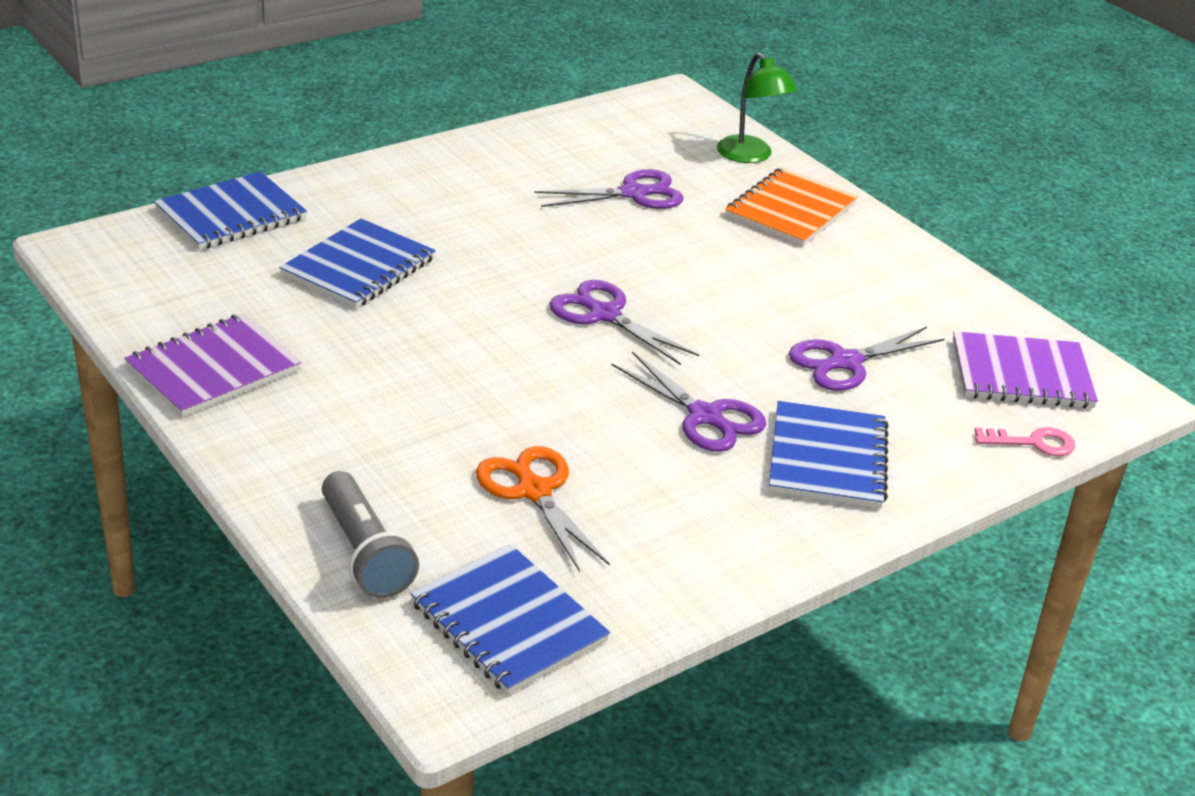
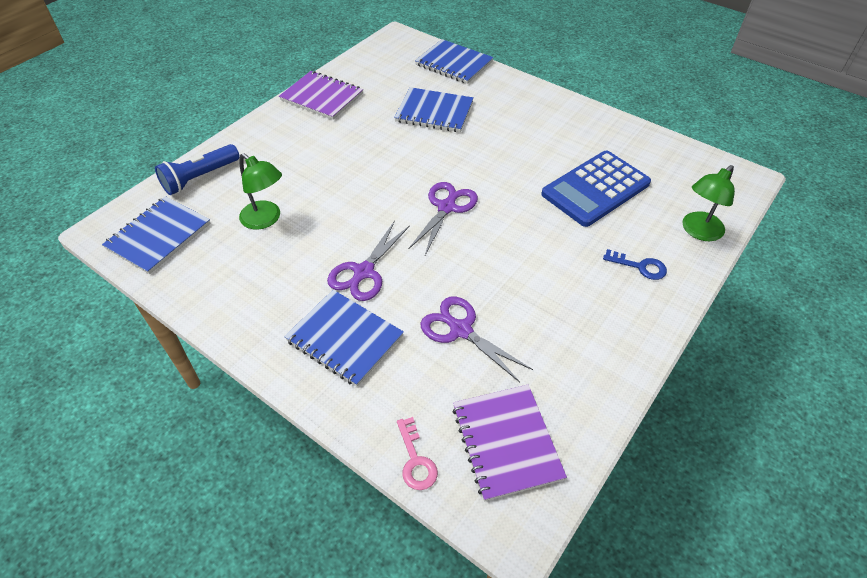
camera: 75 degrees right, 15 degrees up
(365, 552) = (200, 178): grey flashlight -> blue flashlight
(533, 490) = (266, 219): orange scissors -> green lamp
(634, 193) = (595, 189): purple scissors -> blue calculator
(791, 210) = (640, 266): orange notebook -> blue key
(827, 458) = (345, 338): blue notebook -> blue notebook turned 45 degrees clockwise

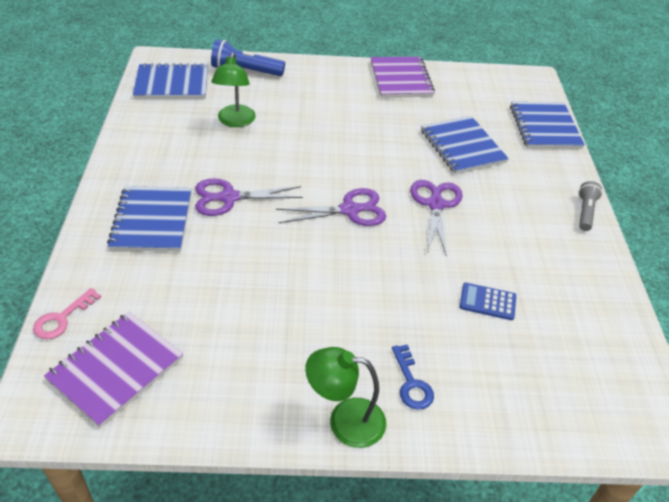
camera: 50 degrees right, 5 degrees down
(460, 329) = (215, 284): purple scissors -> purple scissors (435, 204)
(552, 97) = (585, 212): none -> grey flashlight
(595, 189) = (487, 302): blue calculator -> blue calculator, size x0.45
(698, 231) = (517, 416): green lamp -> green lamp (345, 421)

